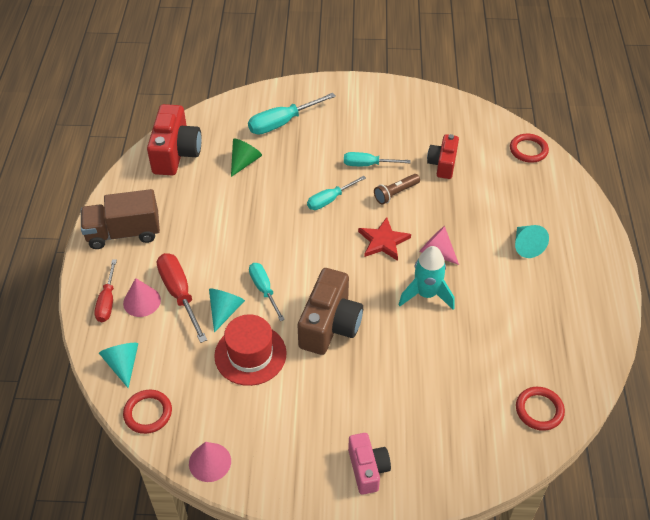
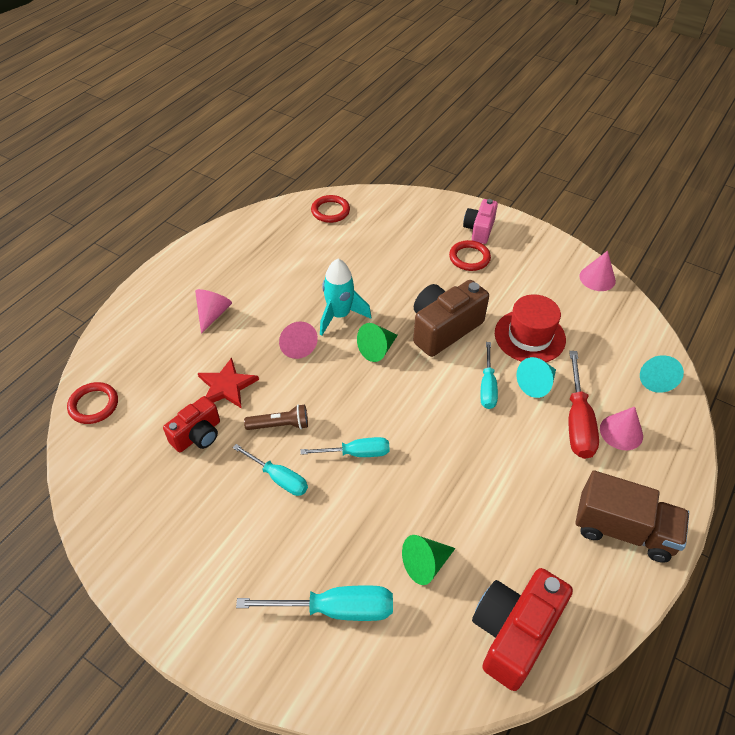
camera: 150 degrees left, 0 degrees up
(107, 301) = (660, 449): red screwdriver -> none
(148, 413) = (640, 330): red ring -> red ring (469, 258)
(372, 279) = (377, 349): none -> green cone
(383, 241) = (337, 379): red star -> red star (226, 386)
(526, 246) = (213, 314): turquoise cone -> pink cone

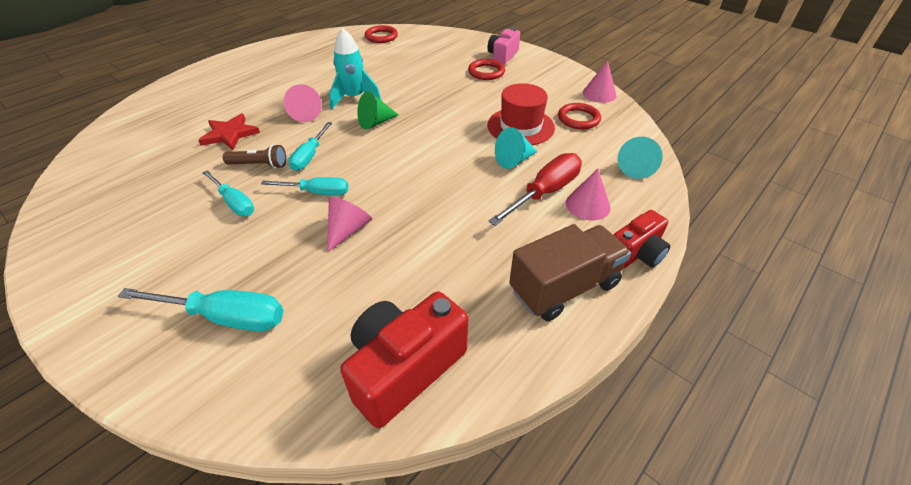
camera: 10 degrees right, 5 degrees down
(94, 405) = (110, 135): red ring -> red ring (578, 119)
(198, 435) = (183, 164): red camera -> red camera (636, 254)
(213, 314) = (248, 88): pink cone -> pink cone (348, 230)
(425, 564) = (338, 290): green cone -> none
(444, 329) = (442, 114): brown camera -> none
(487, 387) = (465, 157): turquoise screwdriver -> turquoise screwdriver (309, 156)
(577, 421) = (545, 192): red screwdriver -> red screwdriver turned 150 degrees counterclockwise
(623, 529) = (564, 287): brown truck -> brown truck turned 60 degrees counterclockwise

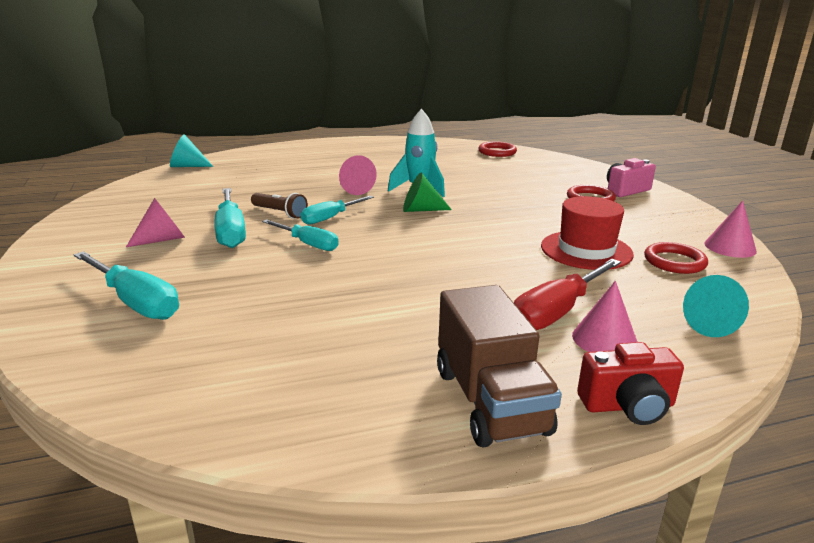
camera: 30 degrees right, 20 degrees down
(229, 134) = (279, 188): red star -> none
(234, 203) = (231, 232): turquoise screwdriver -> turquoise screwdriver, size x1.51
(348, 230) = (305, 278): pink cone -> pink cone (162, 240)
(404, 368) = (237, 398): red camera -> none
(514, 160) = (546, 275): turquoise cone -> turquoise cone (187, 166)
(545, 192) = (557, 312): red screwdriver -> red screwdriver turned 150 degrees clockwise
(564, 287) = (490, 401): brown truck -> brown truck turned 75 degrees clockwise

